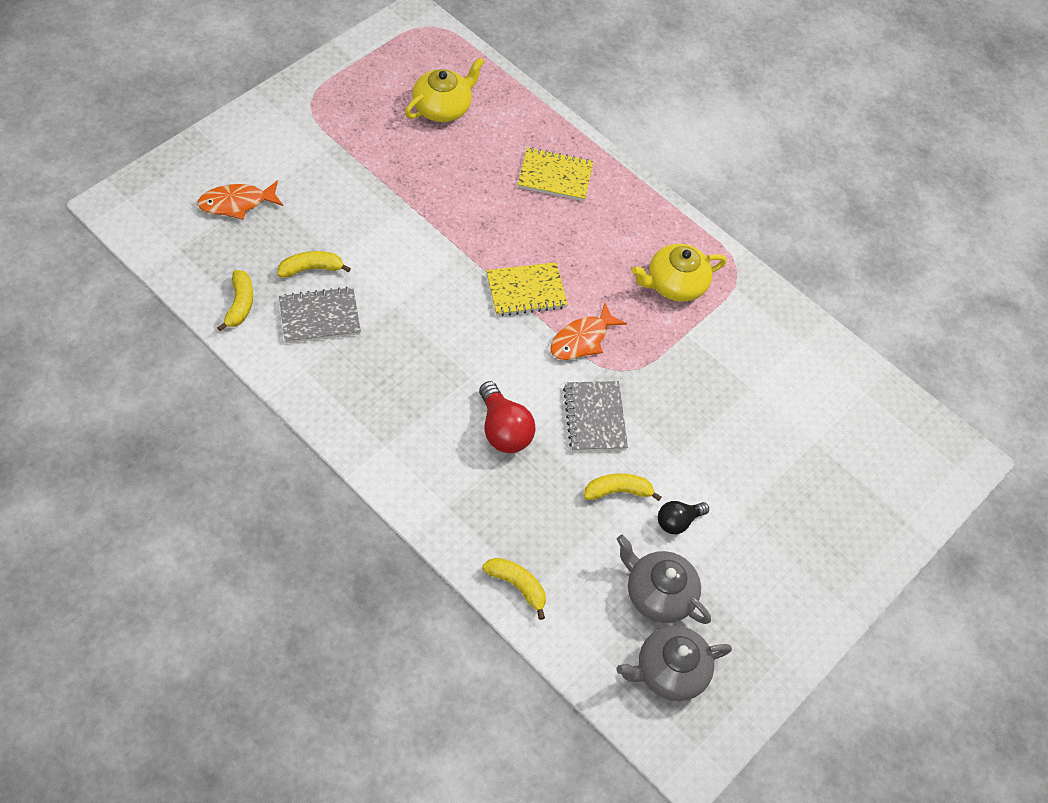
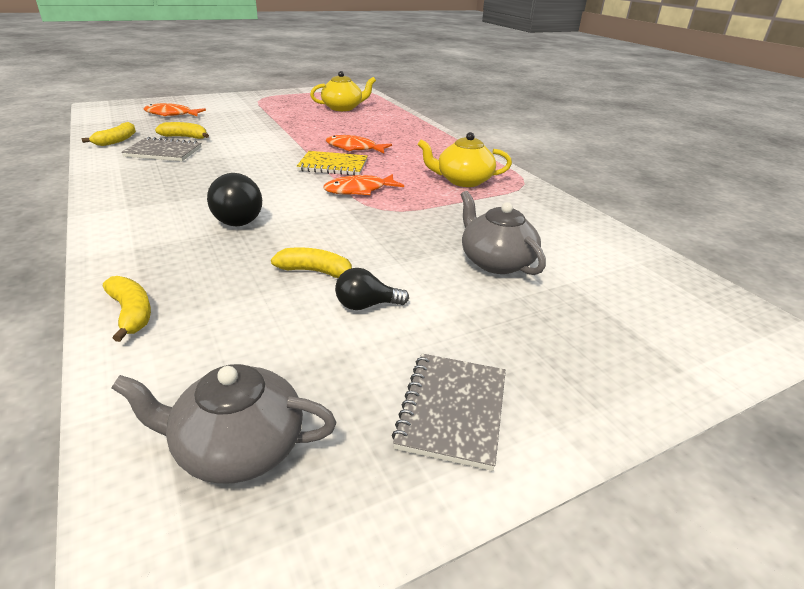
camera: 25 degrees right, 25 degrees down
(503, 430) = (240, 218): red light bulb -> black light bulb
(525, 237) = (354, 148): none -> orange fish
(555, 176) = (398, 134): yellow notebook -> none
(594, 417) = (333, 226): grey notebook -> grey notebook (452, 410)
(658, 593) = (292, 359): grey teapot -> grey teapot (495, 262)

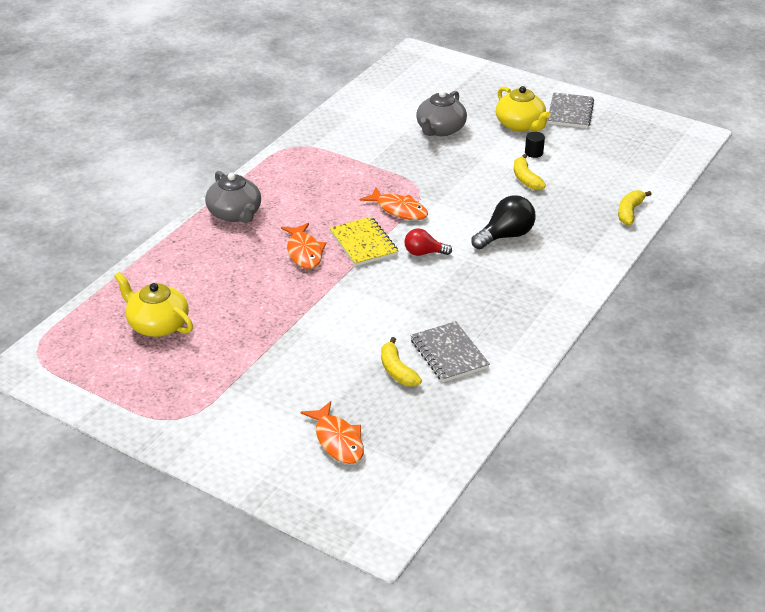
camera: 120 degrees left, 5 degrees up
(116, 141) = (460, 408): yellow banana -> none
(238, 447) = (645, 146): grey teapot -> grey teapot (235, 214)
(282, 179) = (423, 253): none -> red light bulb
(366, 305) = (533, 153): black light bulb -> black cylinder
(452, 410) = (570, 112): grey notebook -> grey notebook turned 60 degrees counterclockwise
(463, 181) = (321, 172): yellow teapot -> yellow teapot (520, 125)

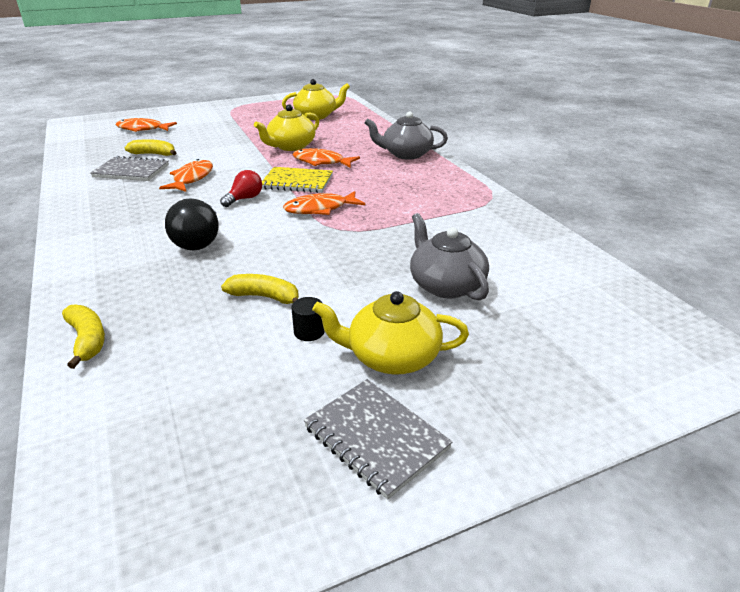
camera: 125 degrees right, 5 degrees down
(281, 290) = (291, 146): none -> yellow teapot
(421, 305) = (192, 178): none -> orange fish

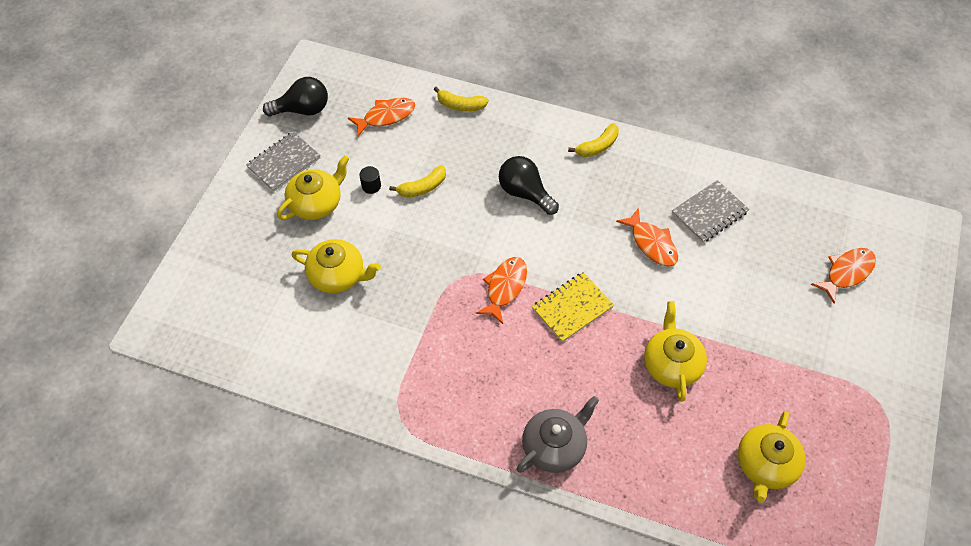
camera: 135 degrees right, 25 degrees up
(154, 154) = (746, 246): yellow banana -> yellow banana (597, 146)
(244, 506) = (303, 110): none -> black light bulb
(245, 199) = (572, 254): red light bulb -> none
(321, 162) = (603, 358): orange fish -> orange fish (386, 116)
(376, 438) = (284, 163): grey notebook -> grey notebook turned 45 degrees counterclockwise
(446, 285) = (338, 275): grey teapot -> yellow teapot

